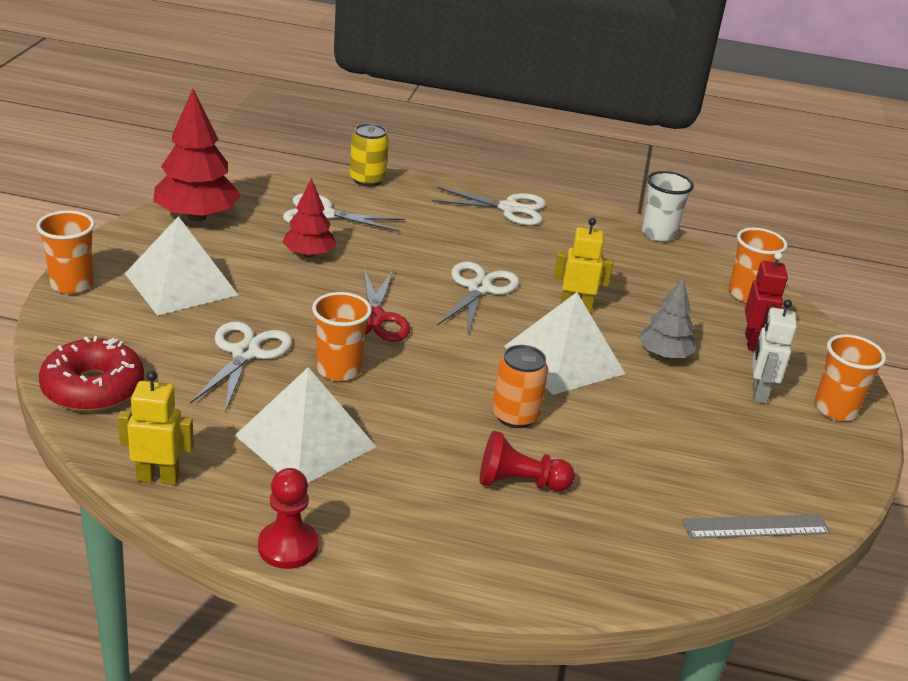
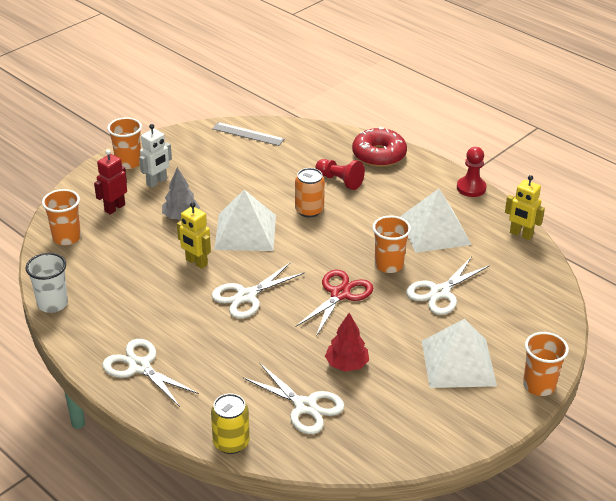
camera: 145 degrees left, 5 degrees up
(93, 388) = (542, 295): red donut -> red donut (379, 155)
(197, 216) = (415, 436): red tree -> none

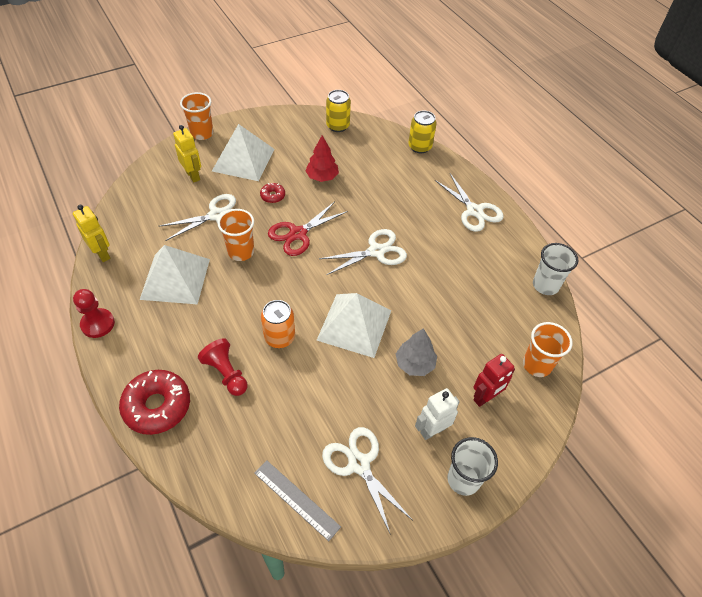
camera: 165 degrees left, 15 degrees up
(128, 163) = (463, 479): orange cup -> white cup
(196, 262) = (411, 299): yellow robot -> yellow robot (193, 175)
(305, 406) = (363, 156): white scissors -> white scissors (359, 464)
(363, 447) = (337, 126): none -> yellow can
(392, 327) = (273, 196): none -> red donut

